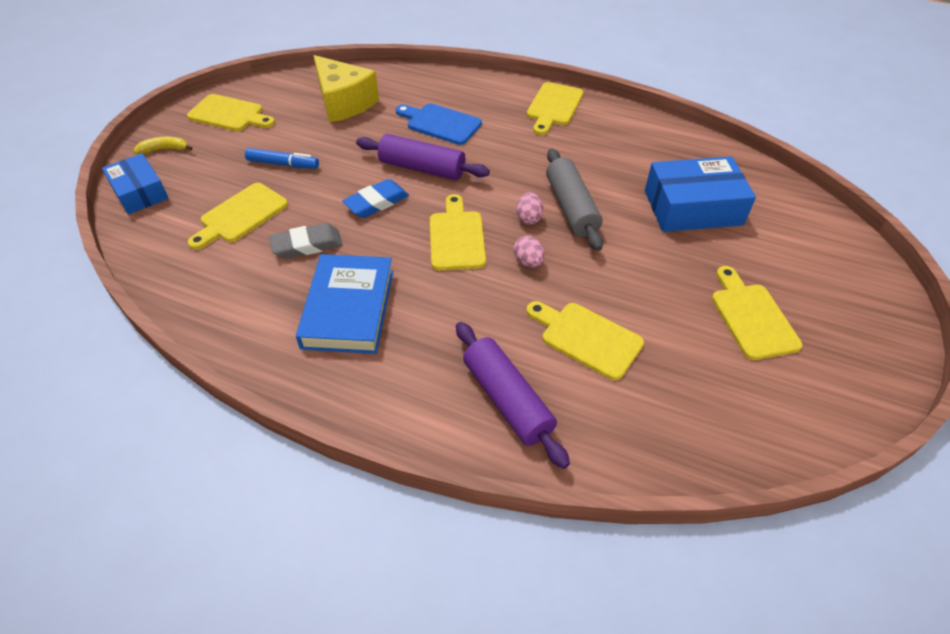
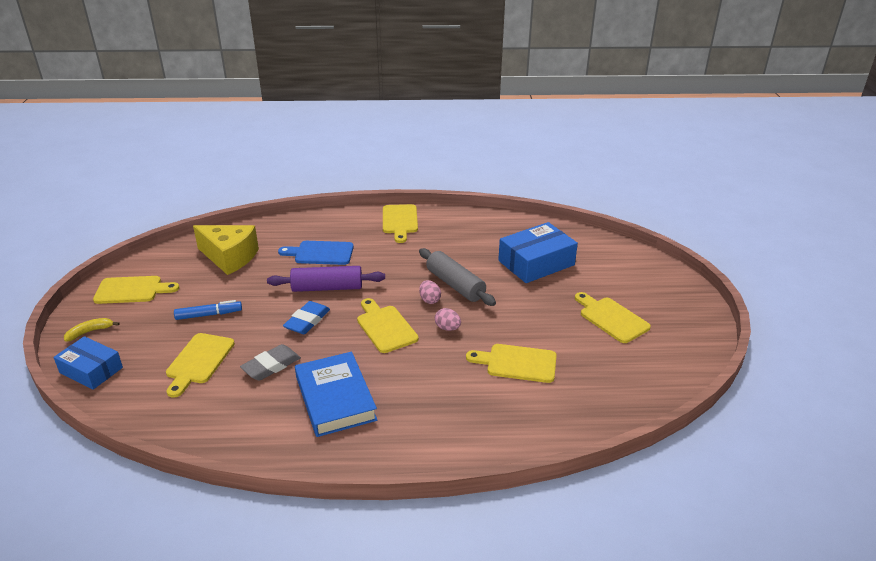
camera: 25 degrees left, 15 degrees down
(507, 400) = (489, 417): purple rolling pin -> none

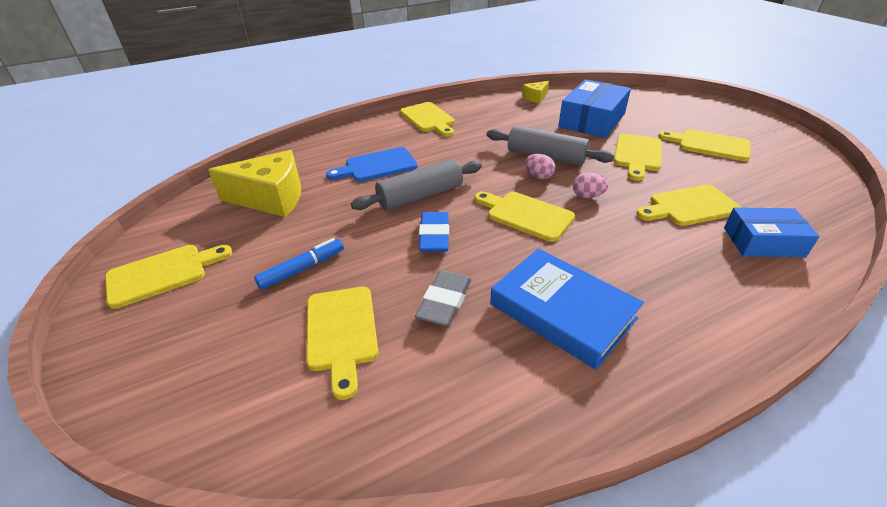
camera: 25 degrees left, 5 degrees up
(90, 332) = (133, 352): yellow banana -> none
(91, 370) = (178, 410): blue box -> blue box (763, 242)
(327, 288) = (420, 196): purple rolling pin -> grey rolling pin
(513, 225) = (535, 98): none -> yellow cheese
(534, 307) = (637, 154): none -> yellow cutting board

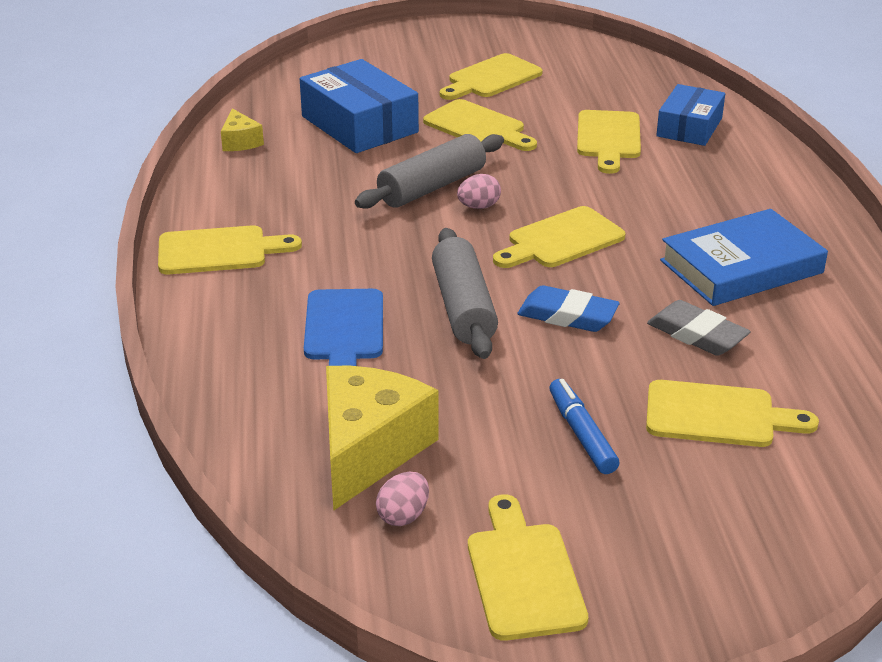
camera: 70 degrees left, 5 degrees down
(587, 196) = (547, 189): pink egg -> pink egg (403, 515)

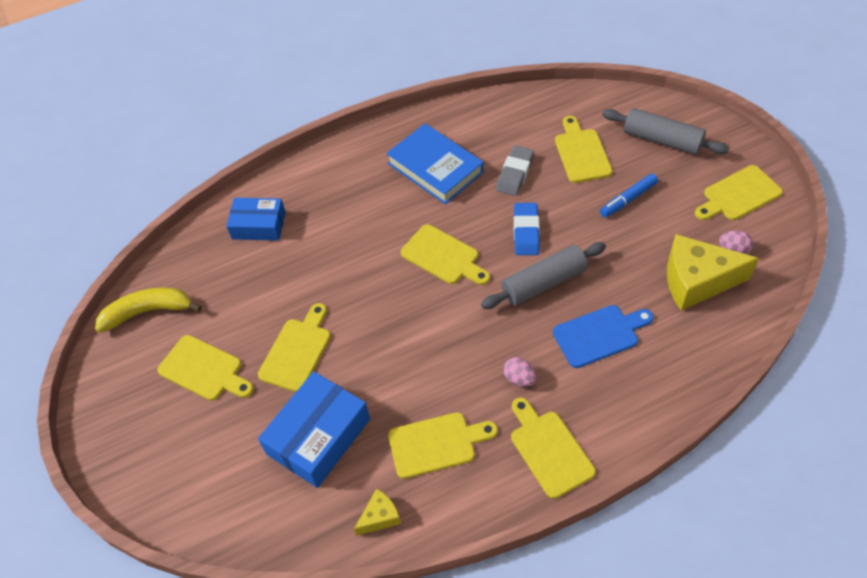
camera: 105 degrees left, 20 degrees up
(432, 187) = (403, 349): grey rolling pin -> grey rolling pin (662, 140)
(478, 207) = (419, 313): pink egg -> pink egg (519, 378)
(590, 58) = (148, 312): none -> yellow banana
(608, 138) = (291, 266): yellow cutting board -> yellow cutting board (436, 444)

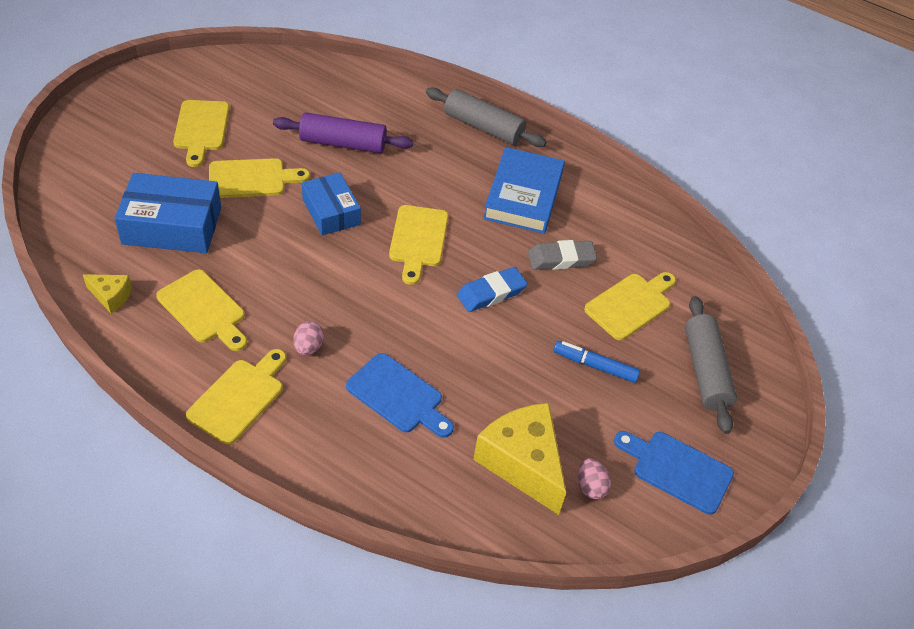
camera: 50 degrees right, 5 degrees down
(148, 312) = (239, 73): yellow banana -> none
(258, 225) = (370, 102): blue box -> blue box (331, 212)
(297, 265) = (343, 143): none -> purple rolling pin
(543, 283) = (435, 328): grey rolling pin -> grey rolling pin (483, 127)
(738, 195) = (677, 470): yellow cutting board -> blue cutting board

